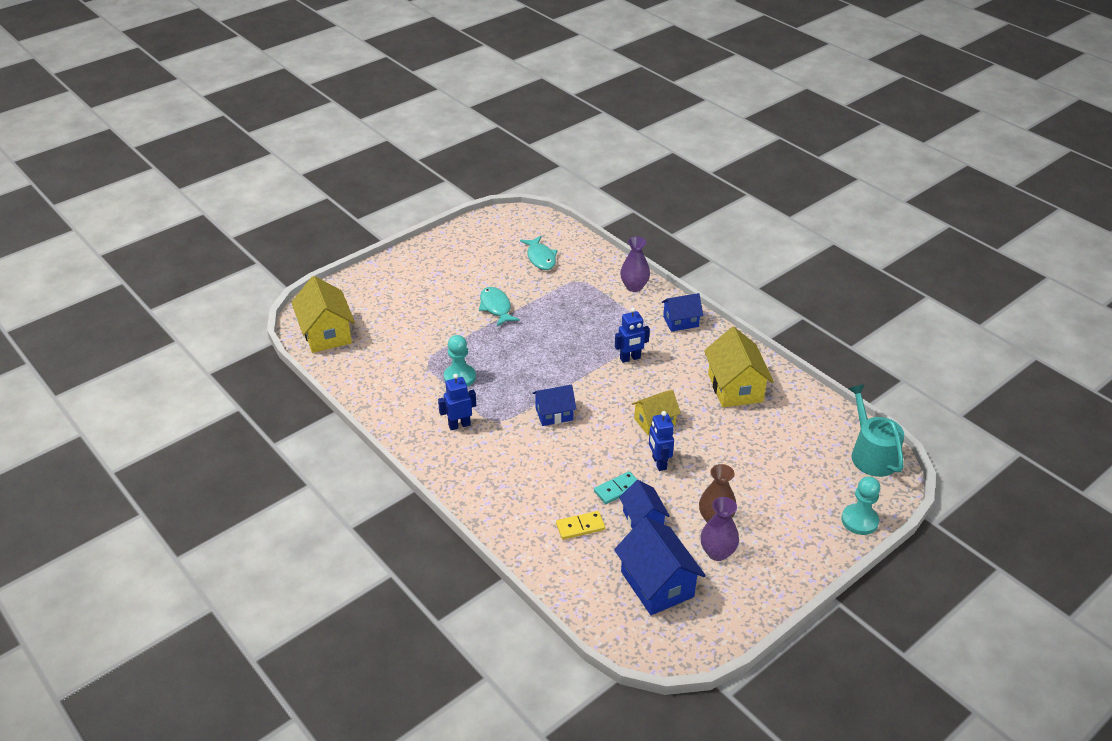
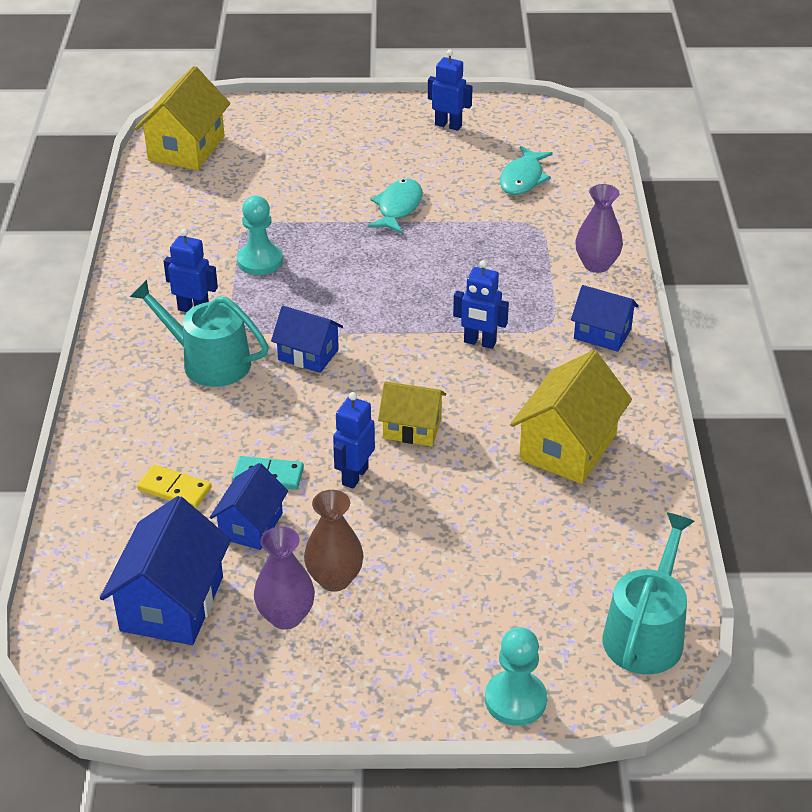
camera: 40 degrees right, 0 degrees up
(463, 246) = (448, 125): none -> blue robot
(506, 449) = (208, 362): none -> turquoise watering can

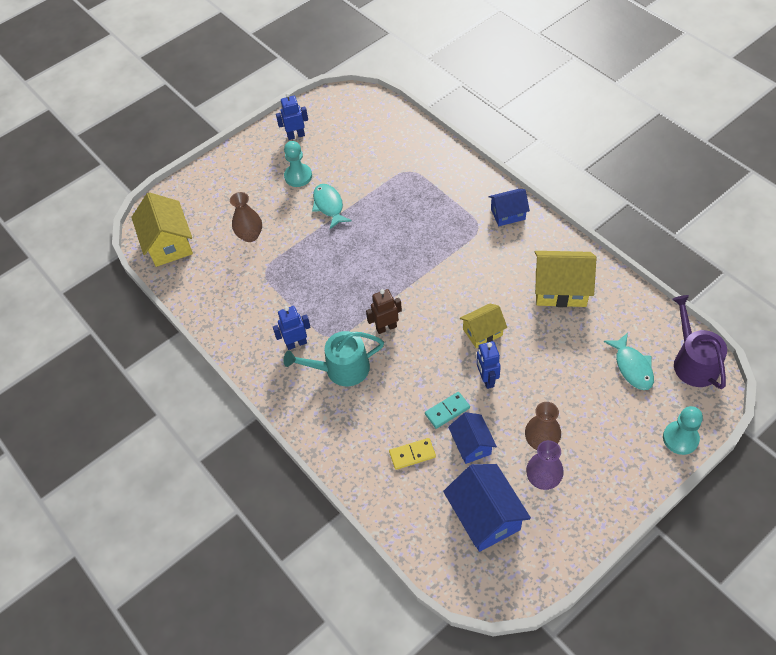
camera: 35 degrees left, 15 degrees up
(260, 261) = (295, 288): turquoise pawn -> turquoise pawn (298, 176)
(277, 187) = (250, 235): none -> brown vase
(308, 355) = (386, 327): blue house -> brown robot
(479, 342) = (459, 260): blue robot -> none
(523, 179) = (371, 145): turquoise fish -> turquoise fish (632, 367)
(567, 447) = (560, 289): yellow house -> yellow house turned 75 degrees counterclockwise
(596, 265) = (462, 175): purple vase -> none
(646, 633) = (693, 361): turquoise watering can -> purple watering can

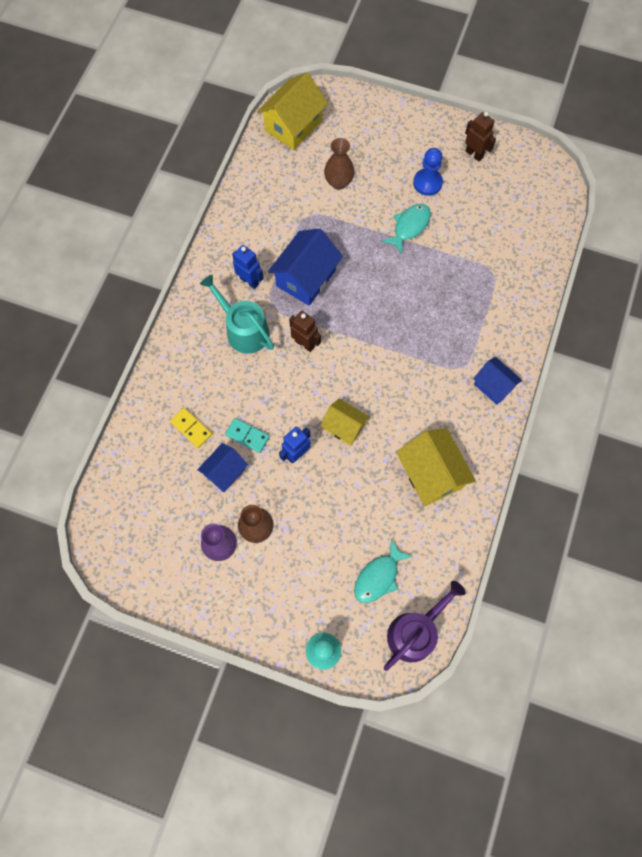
camera: 55 degrees right, 15 degrees up
(296, 135) = (474, 154): blue robot -> brown robot
(298, 176) = (427, 183): turquoise pawn -> blue pawn
(485, 516) = (163, 514): blue house -> blue house (306, 278)

